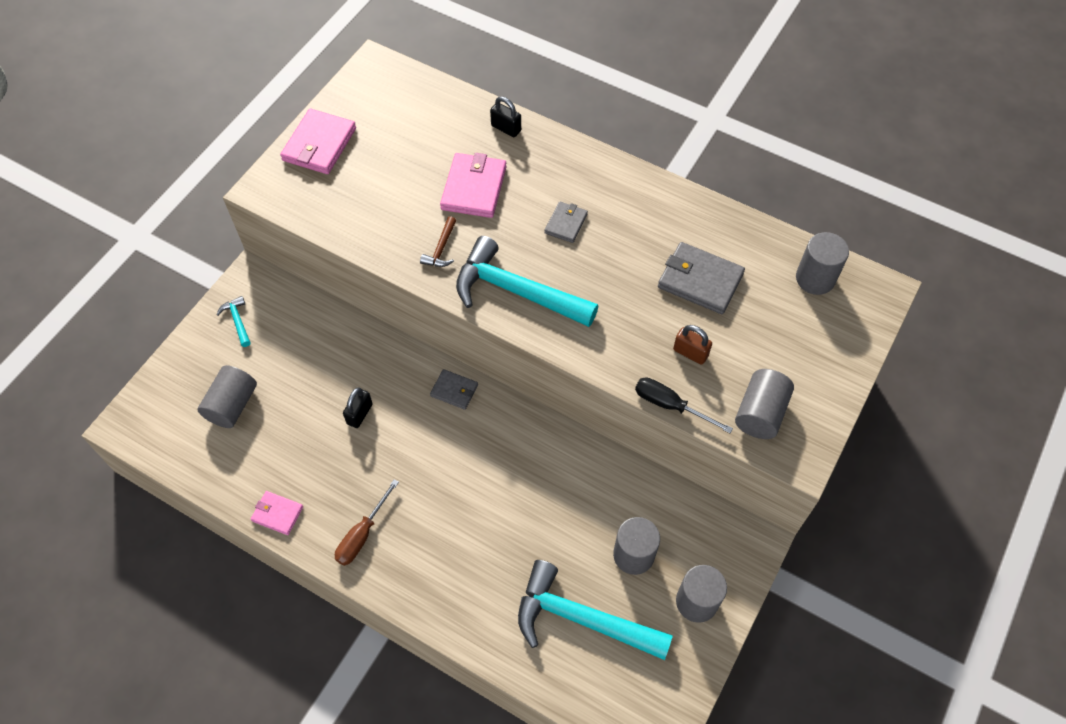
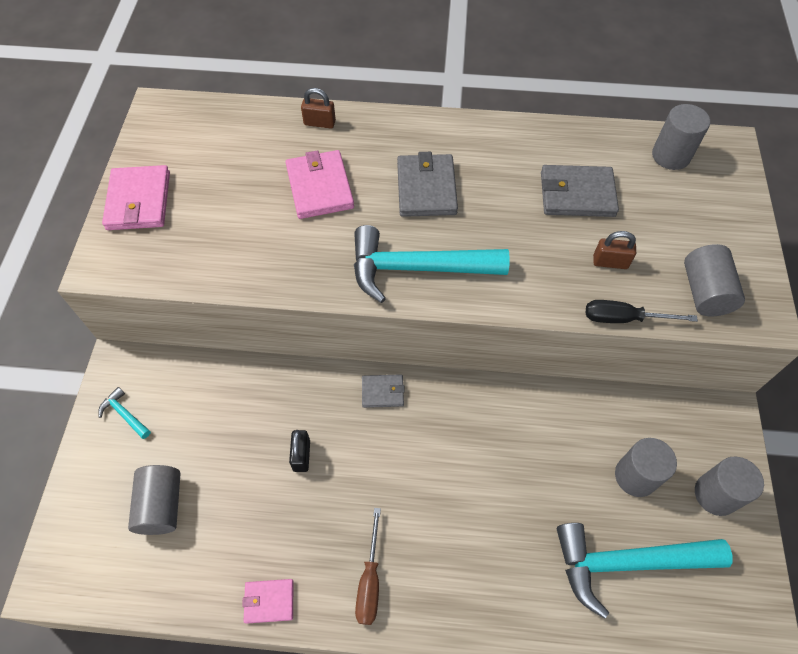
camera: 25 degrees left, 0 degrees up
(441, 249) = (320, 256): brown hammer -> none
(506, 128) = (319, 123): black padlock -> brown padlock
(566, 223) = (426, 188): grey wallet -> grey wallet, size x1.73

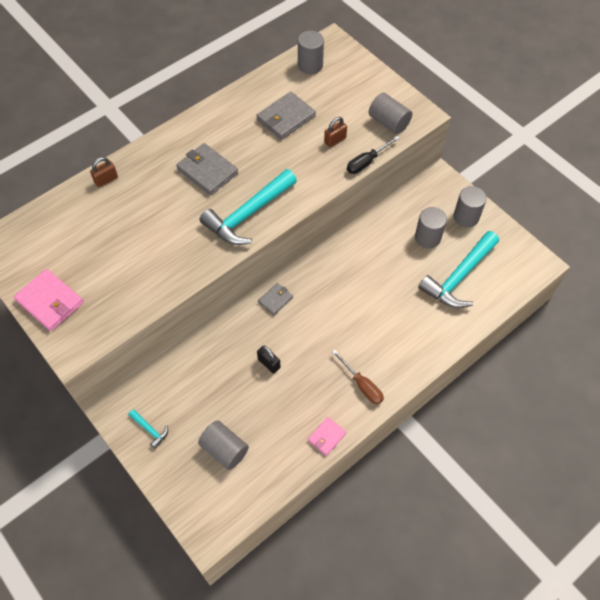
camera: 45 degrees left, 0 degrees up
(125, 414) = (150, 430): turquoise hammer -> turquoise hammer turned 135 degrees counterclockwise
(319, 187) = (148, 214): pink wallet -> none

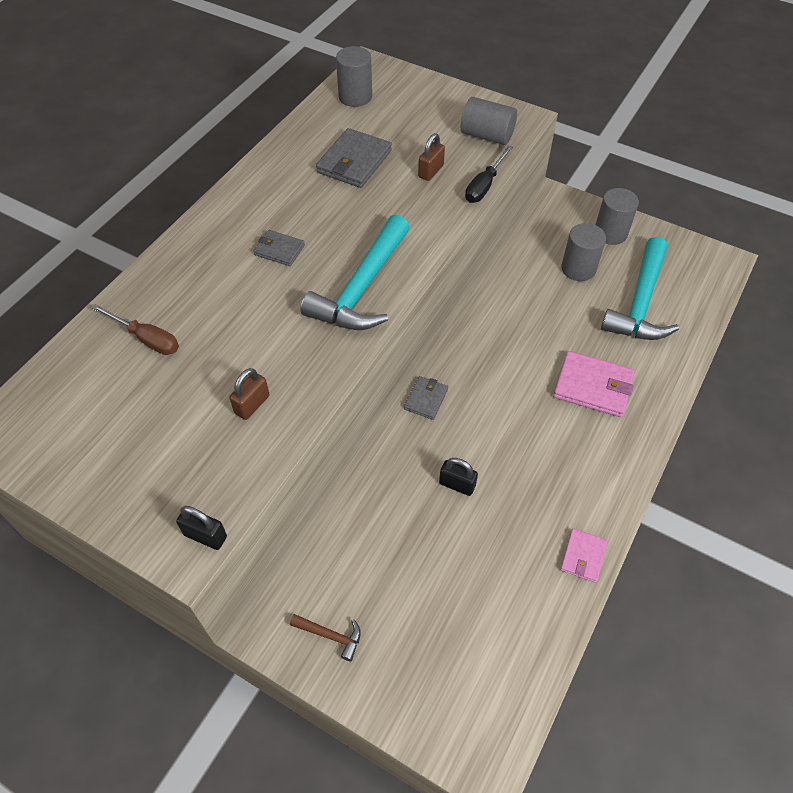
camera: 20 degrees left, 5 degrees down
(50, 301) = (119, 489): pink wallet -> pink wallet (593, 386)
(87, 345) = (205, 536): none -> black padlock
(106, 180) = (137, 298): brown padlock -> brown padlock (252, 404)
(150, 430) = (330, 636): turquoise hammer -> brown hammer
(207, 171) = (279, 250): grey wallet -> grey wallet, size x0.58
(224, 449) = (452, 625): grey cylinder -> none
(362, 385) = (593, 472): brown screwdriver -> brown screwdriver (147, 339)

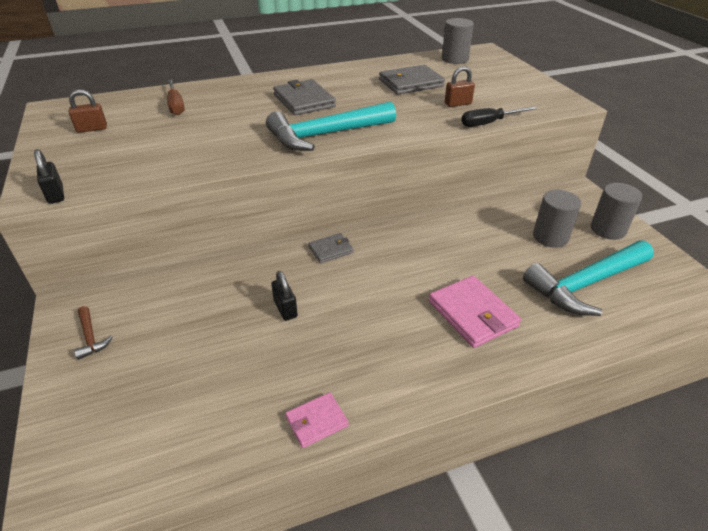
camera: 40 degrees right, 15 degrees down
(252, 404) = (178, 154): brown padlock -> brown padlock (92, 129)
(279, 250) = (304, 101): grey wallet -> grey wallet, size x1.73
(487, 135) = (527, 102): grey cylinder -> none

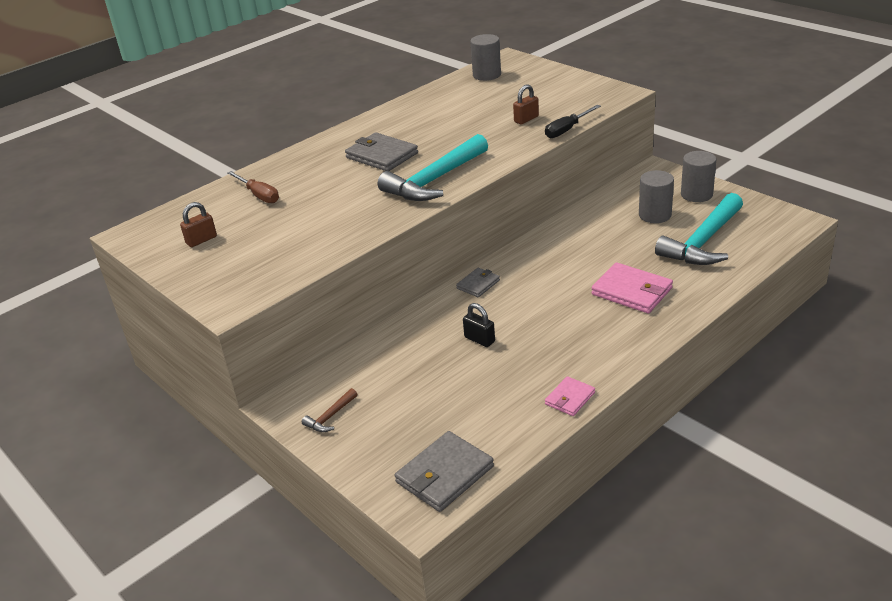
camera: 20 degrees left, 5 degrees down
(56, 194) = (247, 300): black padlock -> none
(90, 337) = (330, 416): brown hammer -> brown hammer turned 90 degrees clockwise
(410, 83) = (466, 111): grey wallet -> grey wallet (444, 474)

